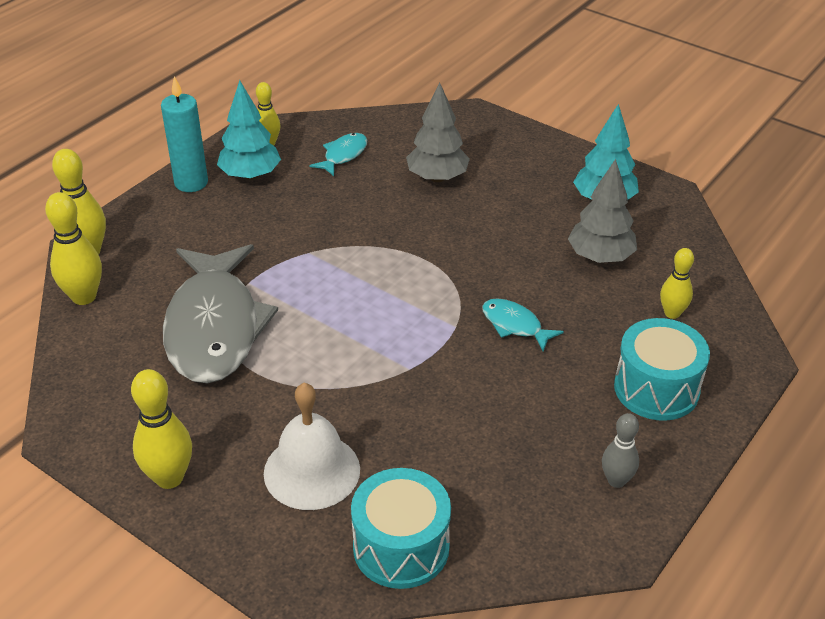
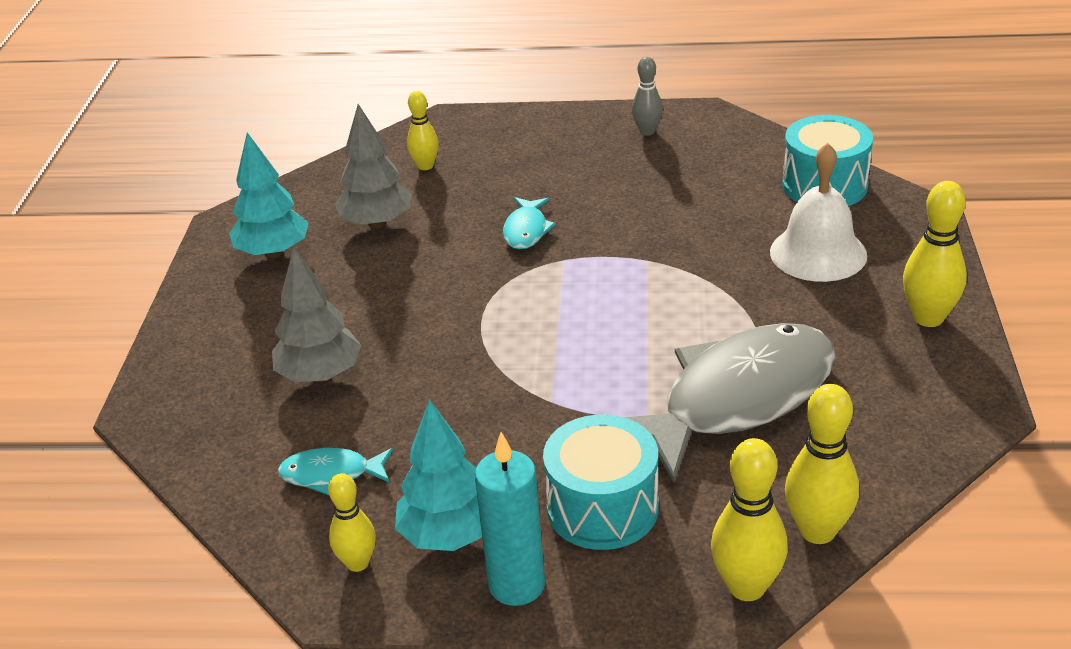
camera: 120 degrees left, 5 degrees down
(656, 388) = (530, 145): turquoise drum -> turquoise drum (602, 508)

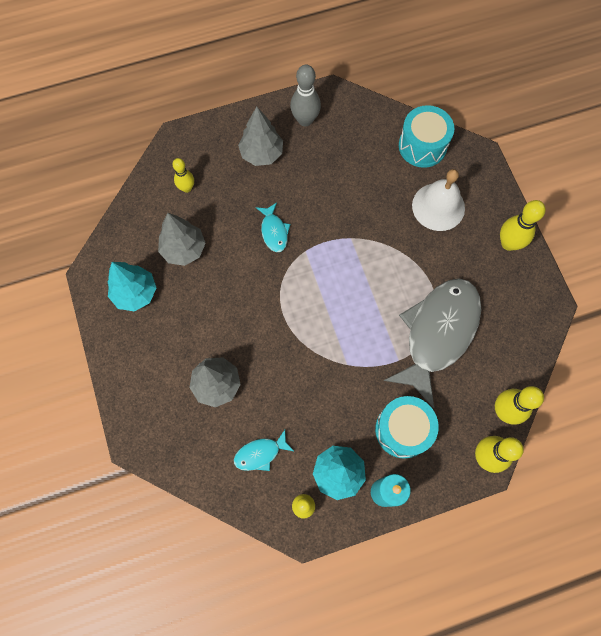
camera: 25 degrees left, 35 degrees up
(559, 152) = (262, 153): none -> grey tree
(647, 131) = (305, 120): grey bowling pin -> grey bowling pin, size x1.56

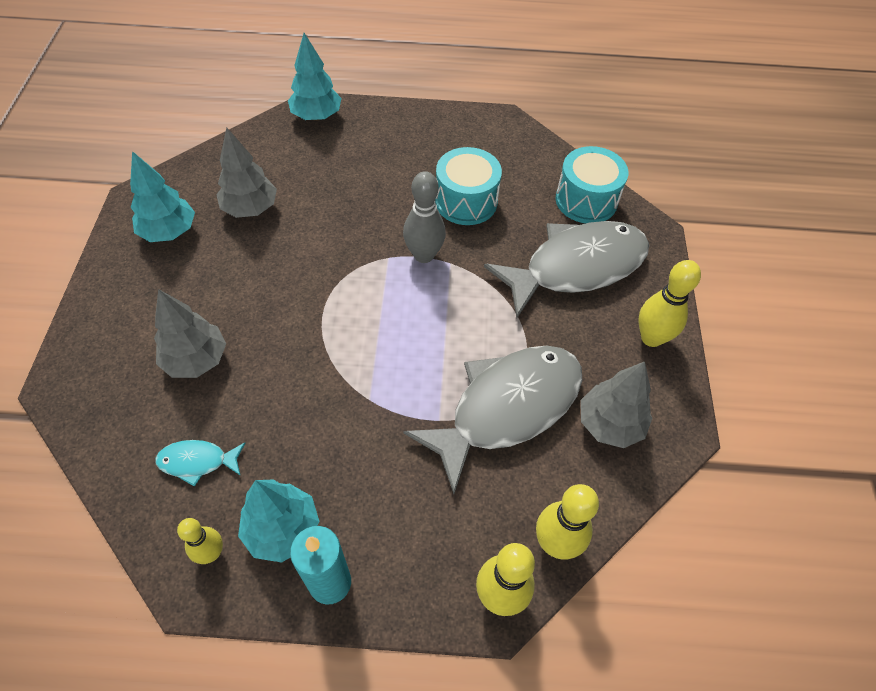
camera: 20 degrees right, 15 degrees down
(186, 145) = (316, 116): none -> turquoise tree
(187, 188) = (291, 154): yellow bowling pin -> none
(262, 153) = (393, 149): grey tree -> grey tree (610, 424)
(274, 231) = (363, 226): turquoise fish -> none
(305, 120) = (460, 134): grey bowling pin -> grey bowling pin (424, 255)
(402, 430) = (399, 509): turquoise drum -> turquoise drum (466, 201)
(438, 206) = (576, 267): white bell -> grey fish

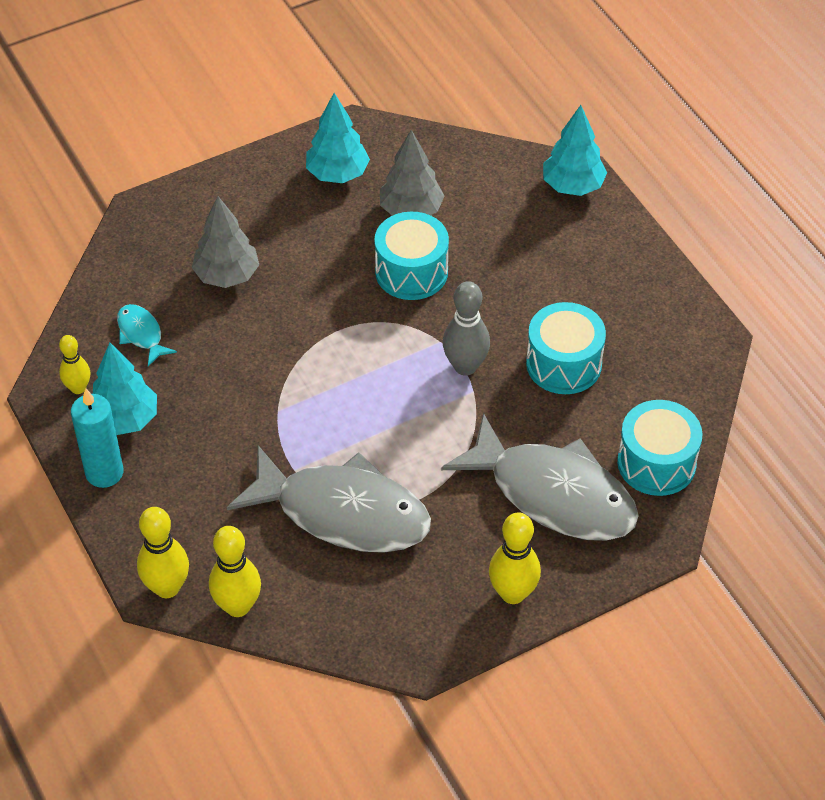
camera: 60 degrees right, 5 degrees down
(308, 239) = (411, 272): none -> turquoise drum
(610, 424) = (384, 598): grey tree -> none

